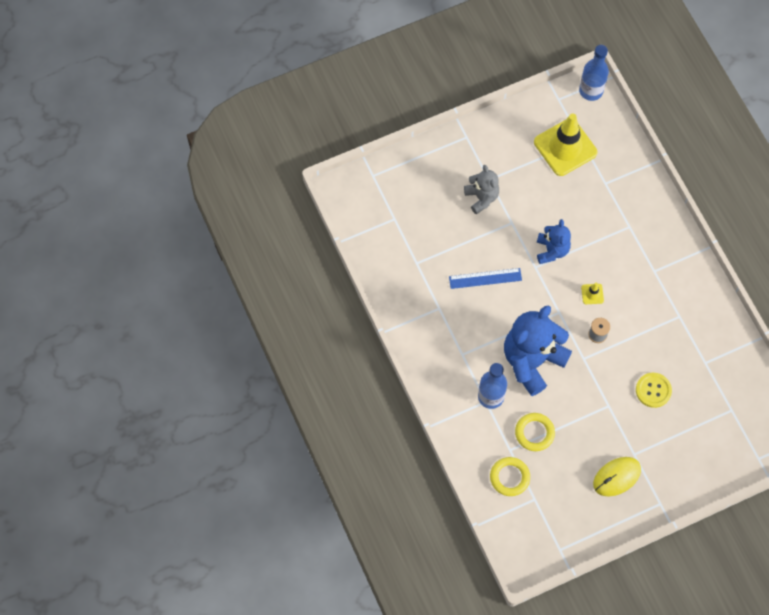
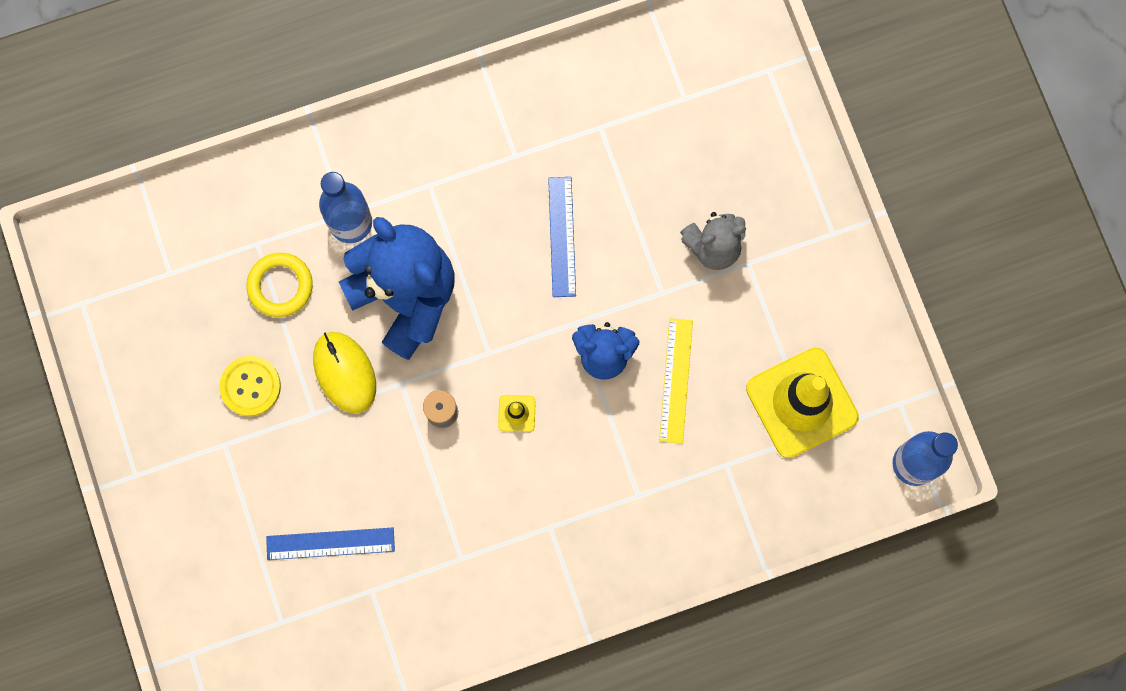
camera: 95 degrees right, 10 degrees up
(509, 477) = (210, 238): yellow ring -> none
(561, 212) = (676, 380): none -> yellow ruler
(616, 477) = (189, 410): yellow mouse -> yellow mouse (344, 372)
(653, 390) = (331, 493): yellow button -> yellow button (250, 386)
(682, 388) = (330, 543): none -> blue ruler

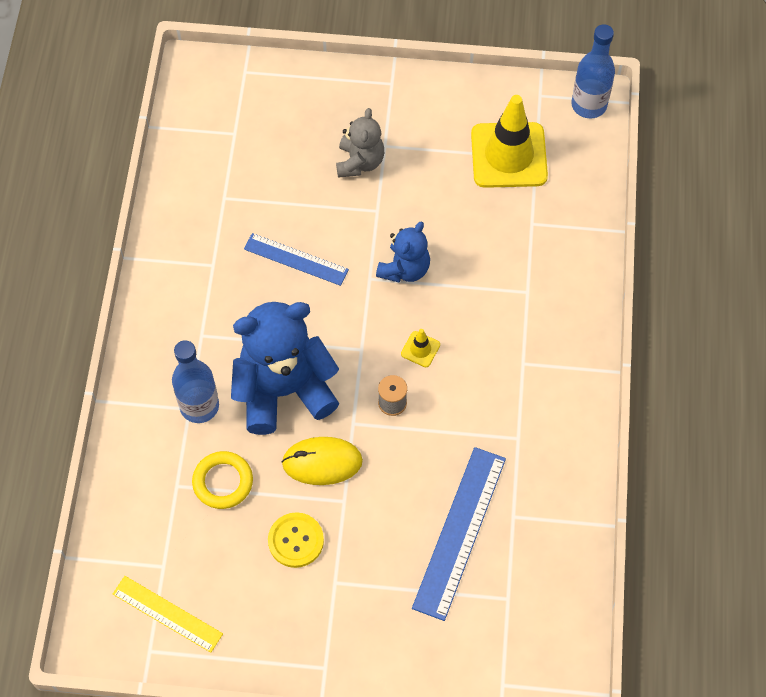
camera: 65 degrees left, 15 degrees down
(330, 543) = (459, 532): blue ruler -> blue ruler, size x1.58
(676, 380) = (450, 229): yellow ruler -> yellow ruler (167, 614)

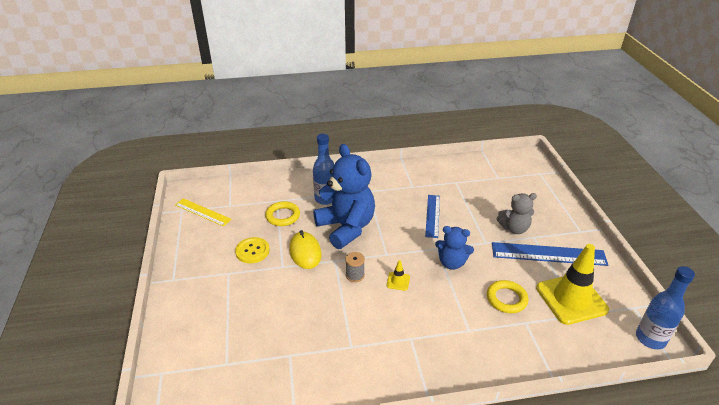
camera: 75 degrees right, 25 degrees down
(167, 614) = (202, 212): yellow ruler -> yellow ruler turned 75 degrees counterclockwise
(459, 532) = (272, 327): blue ruler -> blue ruler (548, 254)
(488, 228) = (506, 299): none -> yellow ring

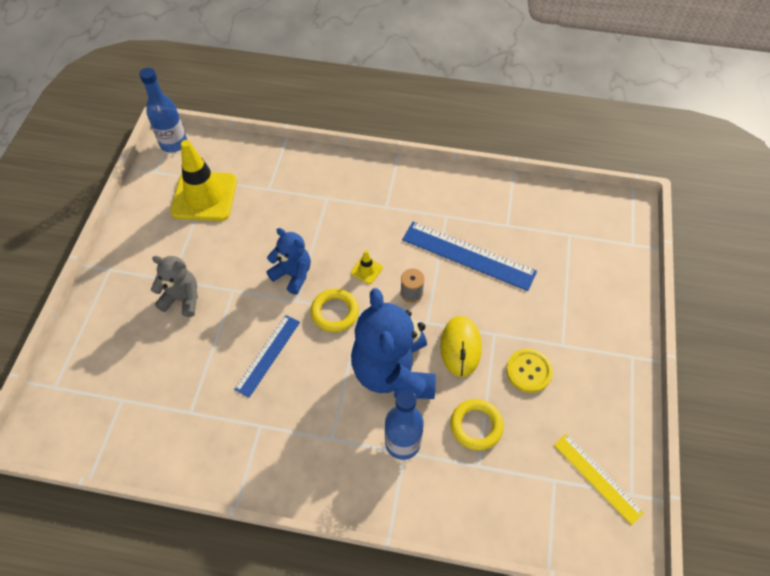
camera: 160 degrees left, 20 degrees up
(506, 299) = (267, 216): yellow ring -> yellow ring (335, 312)
(548, 254) = (177, 251): blue ruler -> blue ruler (468, 255)

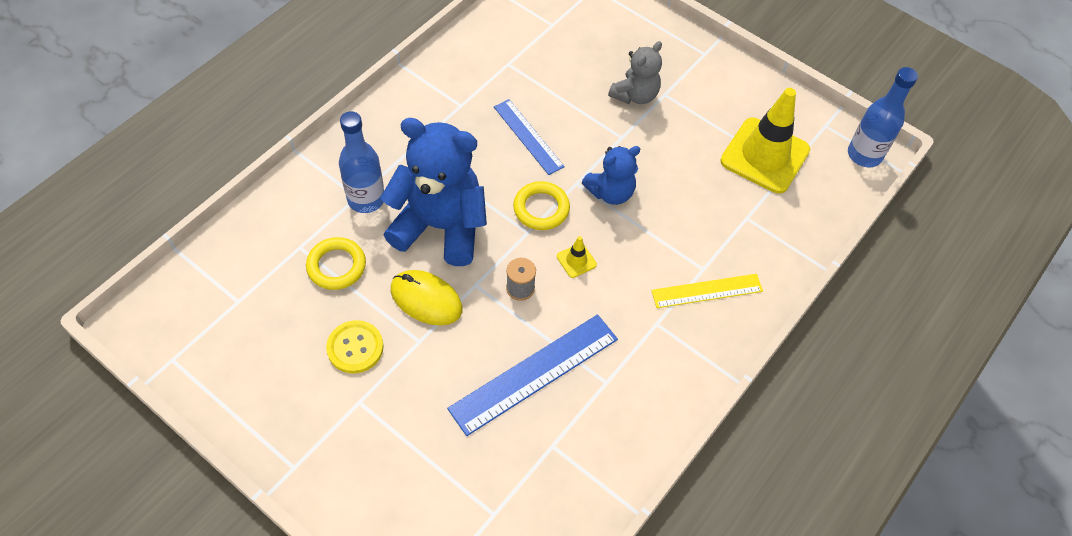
camera: 115 degrees right, 0 degrees up
(597, 477) = (209, 339): yellow ruler -> yellow ruler (707, 291)

